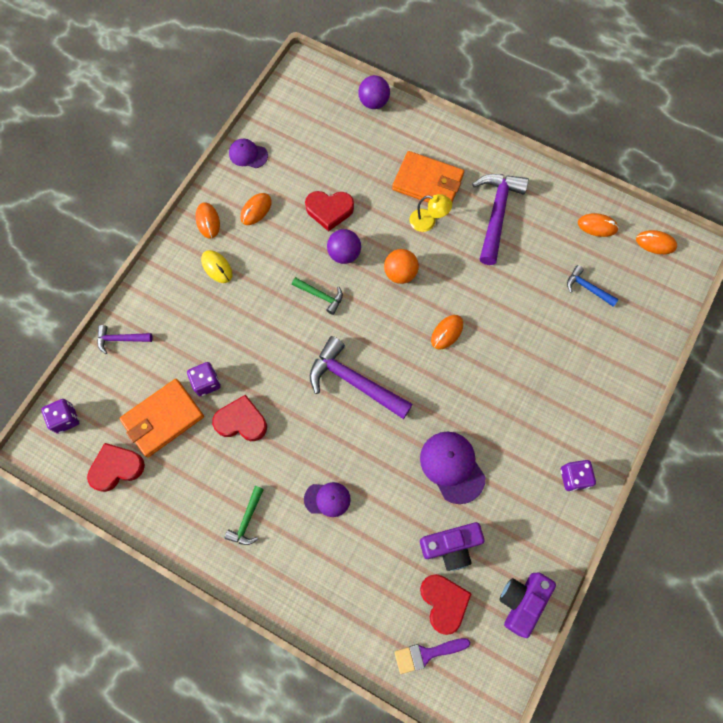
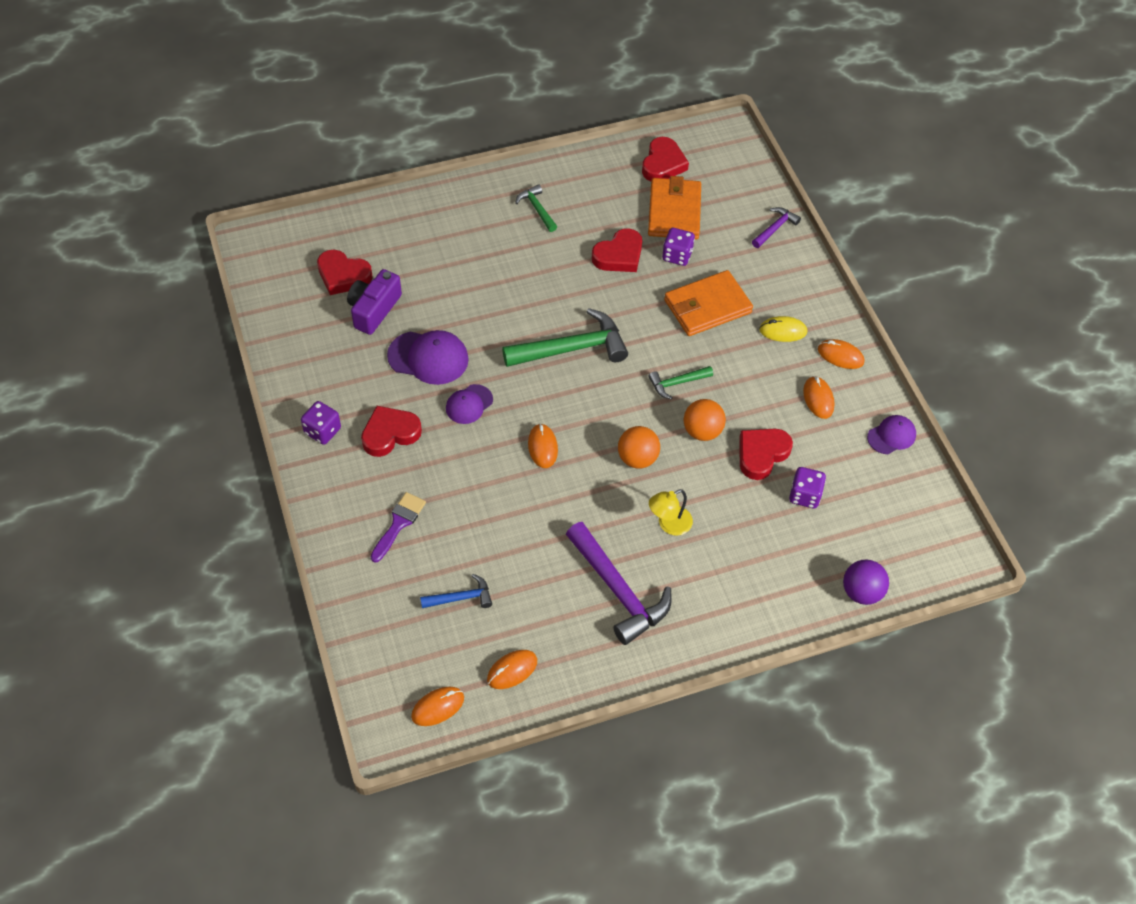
camera: 130 degrees right, 15 degrees down
(65, 419) = (736, 159): purple dice -> purple dice (804, 495)
(327, 499) = (497, 264): purple cap -> purple cap (469, 404)
(344, 254) = (702, 431): purple ball -> orange ball
(354, 381) = (572, 348): purple hammer -> green hammer
(426, 654) = (325, 240): purple brush -> purple brush (399, 523)
(428, 183) = (713, 560): orange wallet -> orange wallet (707, 306)
(522, 601) = (285, 320): purple camera -> none
(531, 432) = (390, 433): none -> red heart

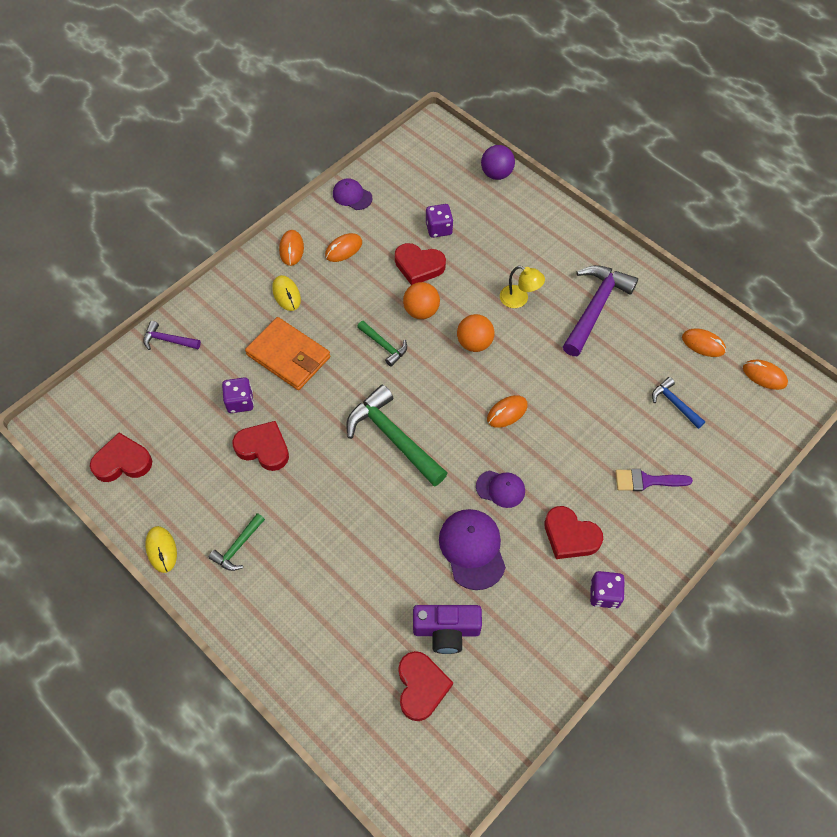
camera: 115 degrees left, 5 degrees up
(566, 164) = (161, 550): none -> yellow mouse
(674, 212) = (185, 426): orange wallet -> none

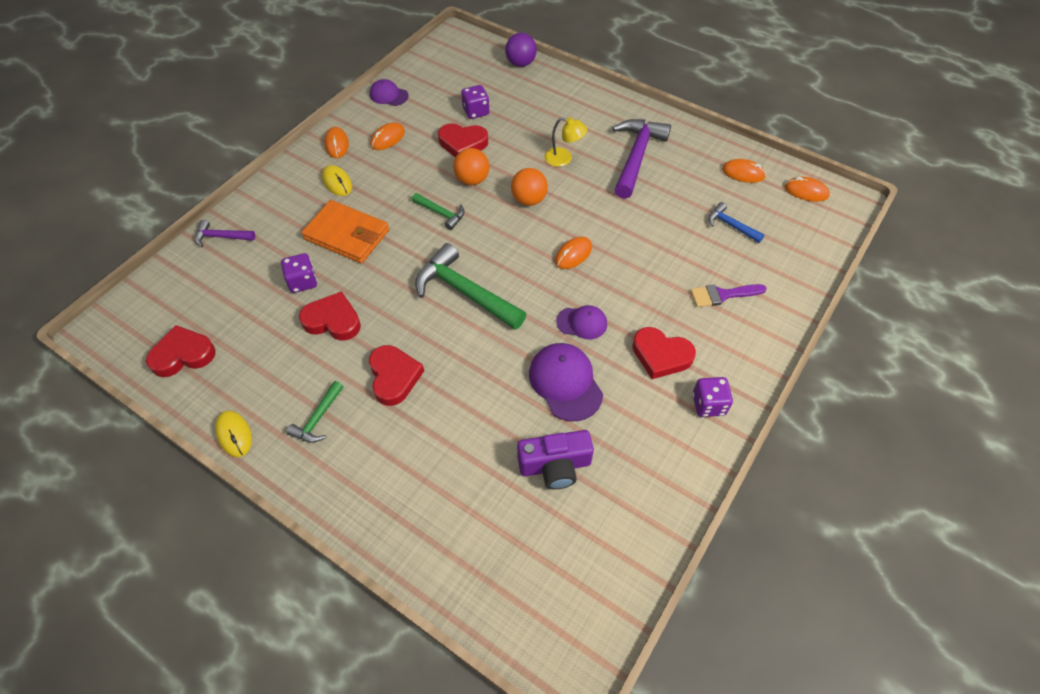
camera: 10 degrees left, 5 degrees down
(421, 687) = (539, 528): red heart -> red heart (394, 377)

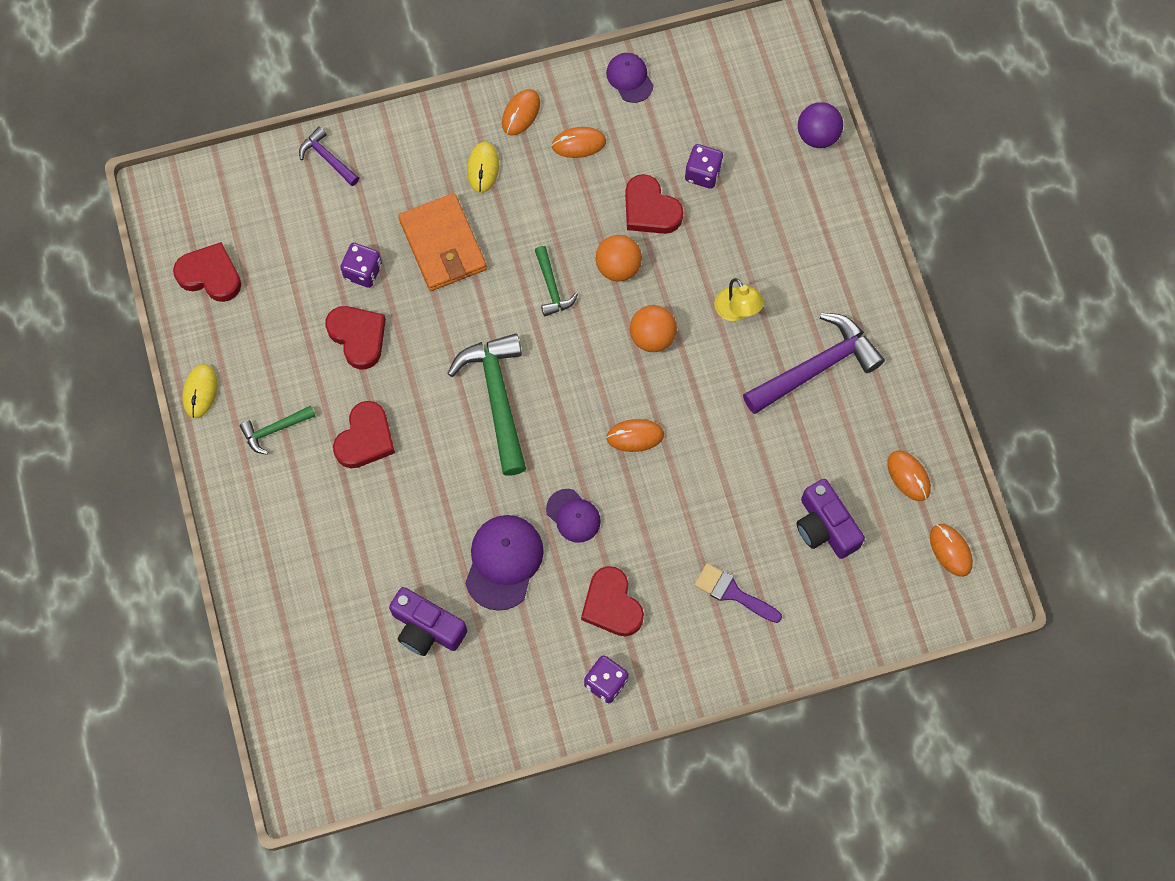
camera: 40 degrees right, 15 degrees up
(731, 225) = (825, 526): blue hammer -> purple camera

